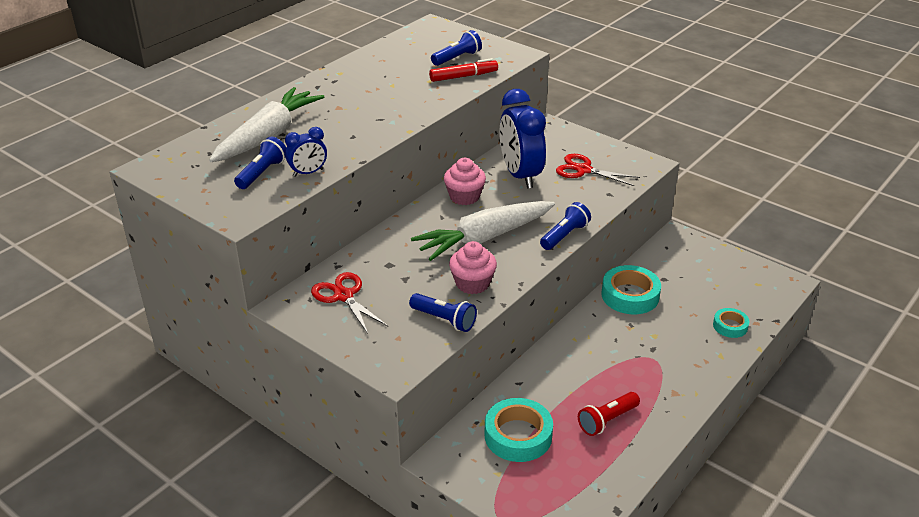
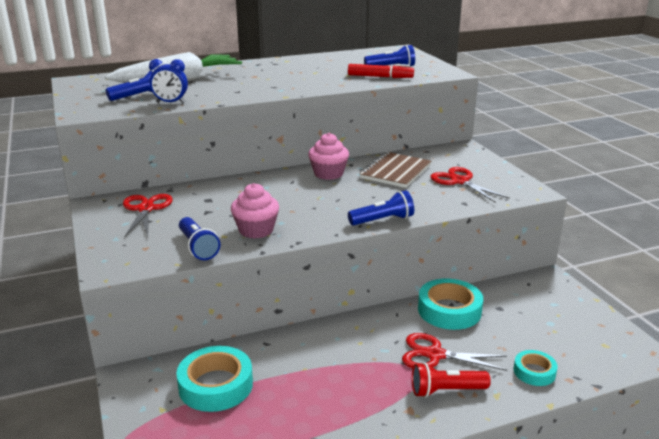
camera: 30 degrees right, 10 degrees down
(484, 238) = (307, 204): white carrot -> none
(520, 175) = (395, 172): blue clock -> brown notebook
(607, 420) = (312, 407): red flashlight -> red flashlight (446, 391)
(653, 340) = (435, 355): none -> red scissors

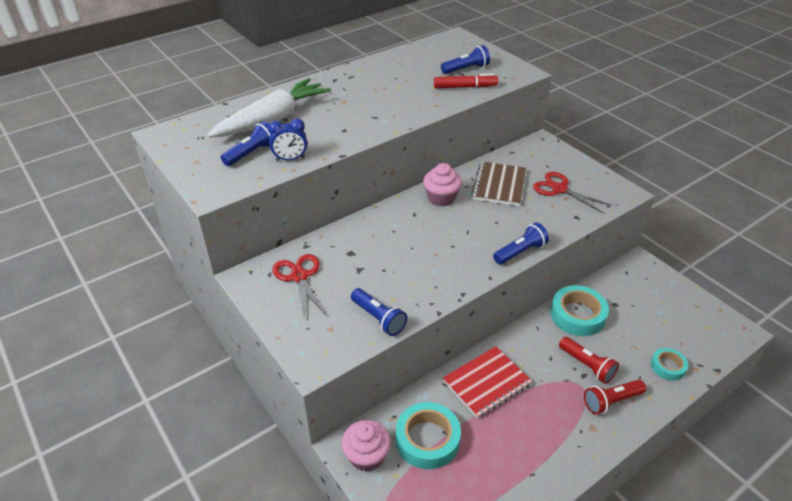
camera: 15 degrees left, 15 degrees up
(256, 230) = (418, 286): pink cupcake -> pink cupcake (367, 456)
(311, 350) = (486, 383): none -> red notebook
(435, 355) = (587, 366): red scissors -> red flashlight

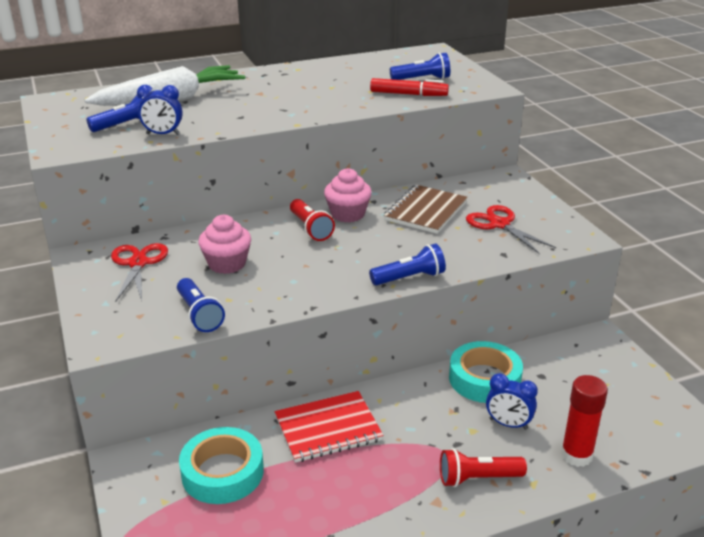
camera: 15 degrees right, 10 degrees down
(367, 456) = (142, 474): pink cupcake -> pink cupcake (227, 264)
(587, 366) = (467, 434): red flashlight -> red flashlight (310, 228)
(611, 350) = (508, 424): none -> blue clock
(667, 366) = (576, 455): turquoise tape -> red glue stick

